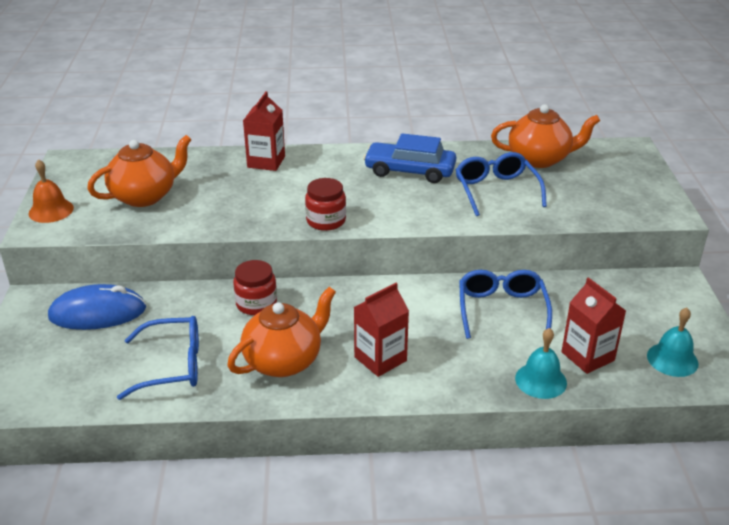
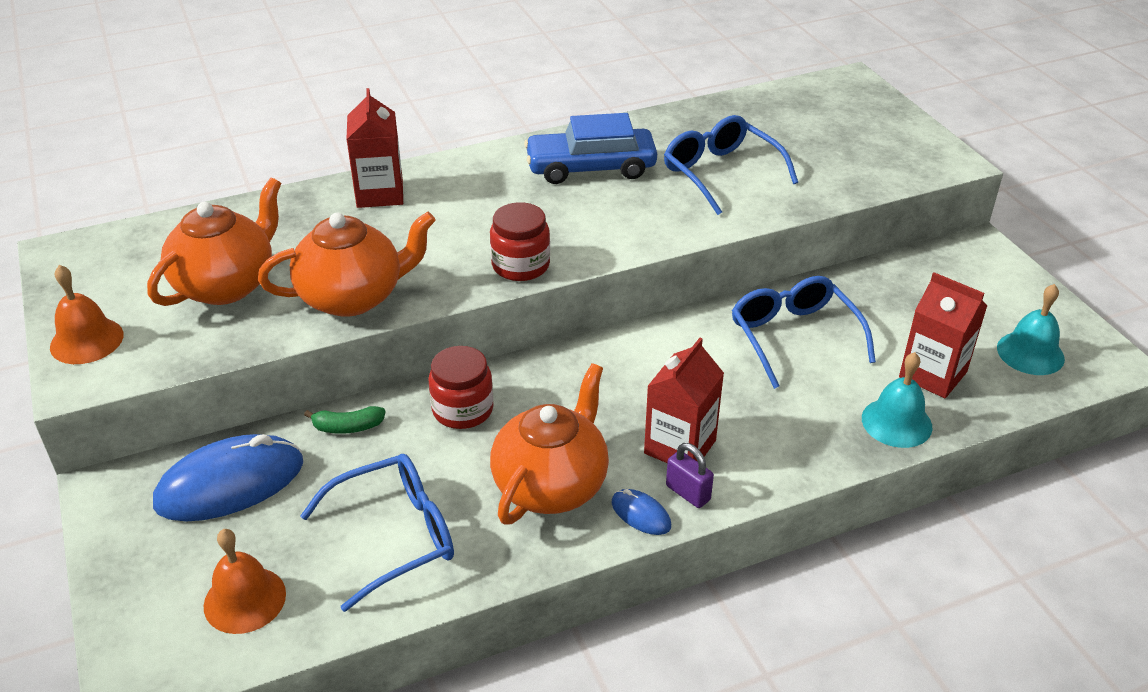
camera: 20 degrees left, 5 degrees up
(68, 378) = (245, 599): none -> orange bell
(182, 297) = (348, 427): none -> green banana
(329, 392) = (641, 514): none -> blue mouse
(368, 388) = (688, 493): none -> purple padlock
(540, 159) = (748, 117): orange teapot -> orange teapot (353, 297)

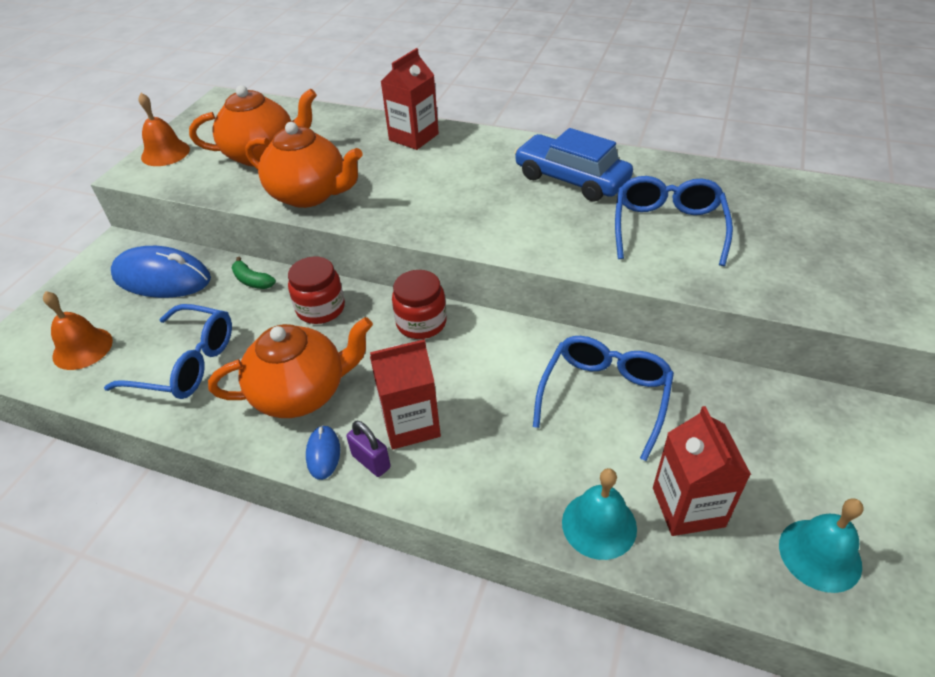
camera: 45 degrees right, 5 degrees up
(520, 265) = (429, 225): red jar -> red jar (421, 323)
(688, 493) = (371, 461): purple padlock -> purple padlock turned 45 degrees counterclockwise

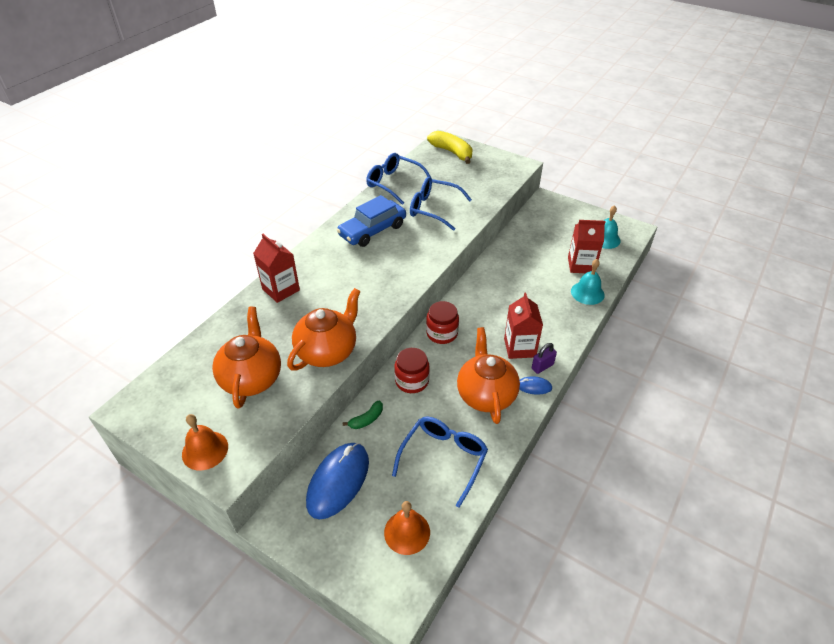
camera: 80 degrees left, 0 degrees up
(604, 397) = (516, 274): blue glasses -> blue glasses (394, 183)
(870, 220) = (452, 152): none -> yellow banana

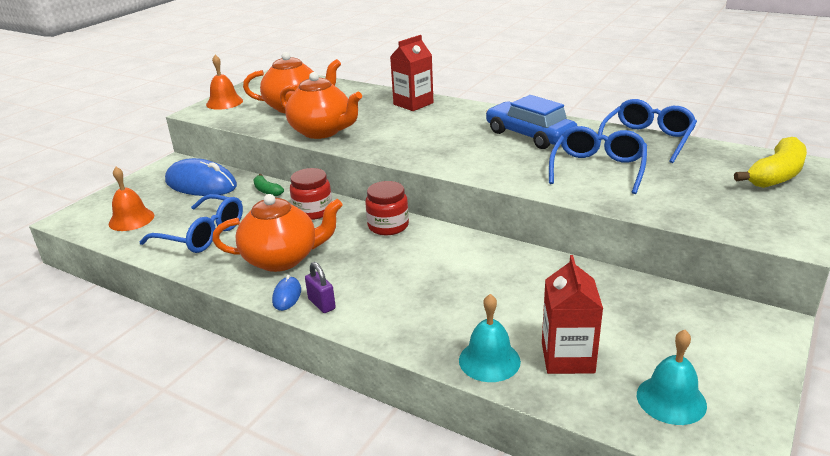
camera: 90 degrees right, 15 degrees down
(519, 347) = (359, 285): red carton -> none

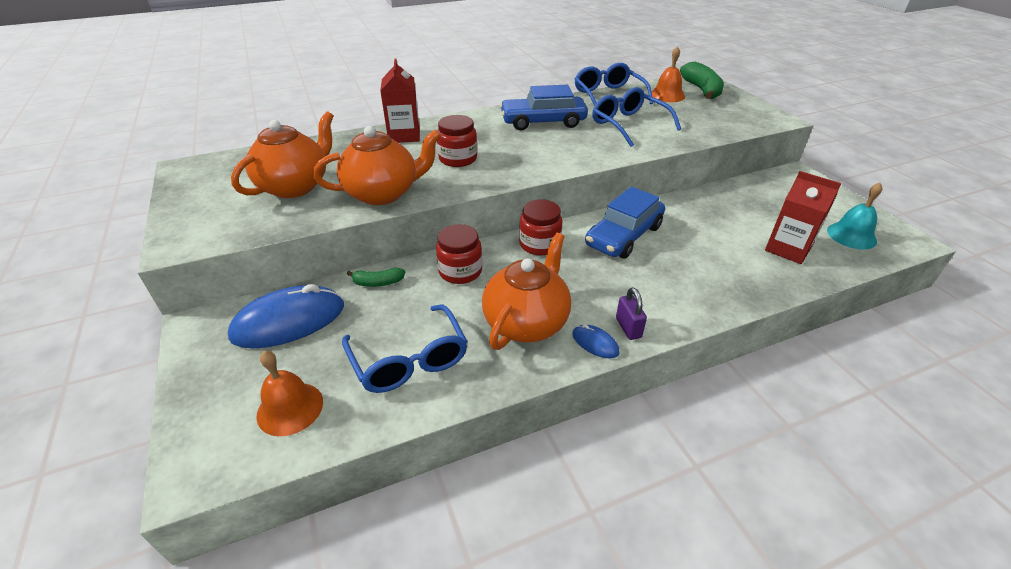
camera: 55 degrees left, 10 degrees up
(202, 234) = (409, 359): blue glasses -> blue glasses turned 90 degrees clockwise
(224, 102) = (189, 220): orange bell -> orange bell (667, 95)
(321, 304) = (628, 328): purple padlock -> purple padlock turned 75 degrees clockwise
(407, 132) = (458, 159): none -> red jar
(455, 257) = (623, 236): none -> blue car
(489, 360) = (770, 279): turquoise bell -> none
(776, 175) = (701, 90): yellow banana -> green banana

